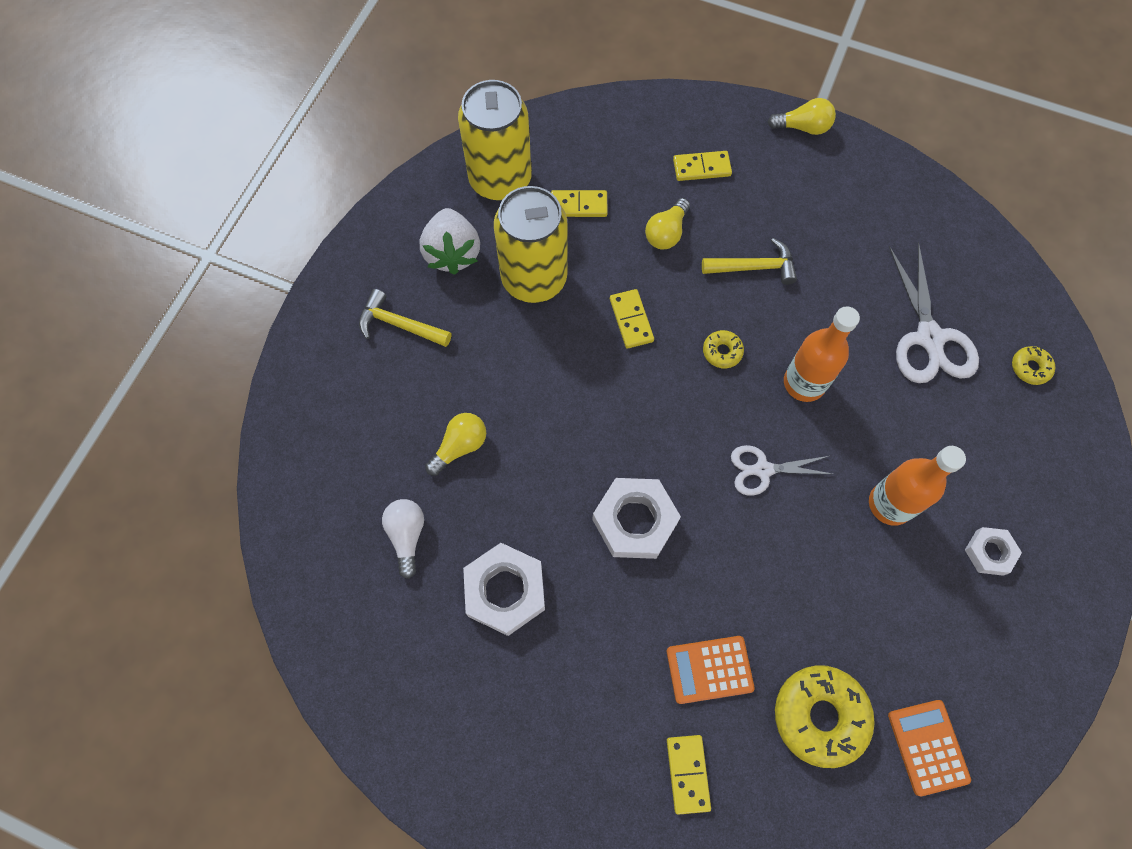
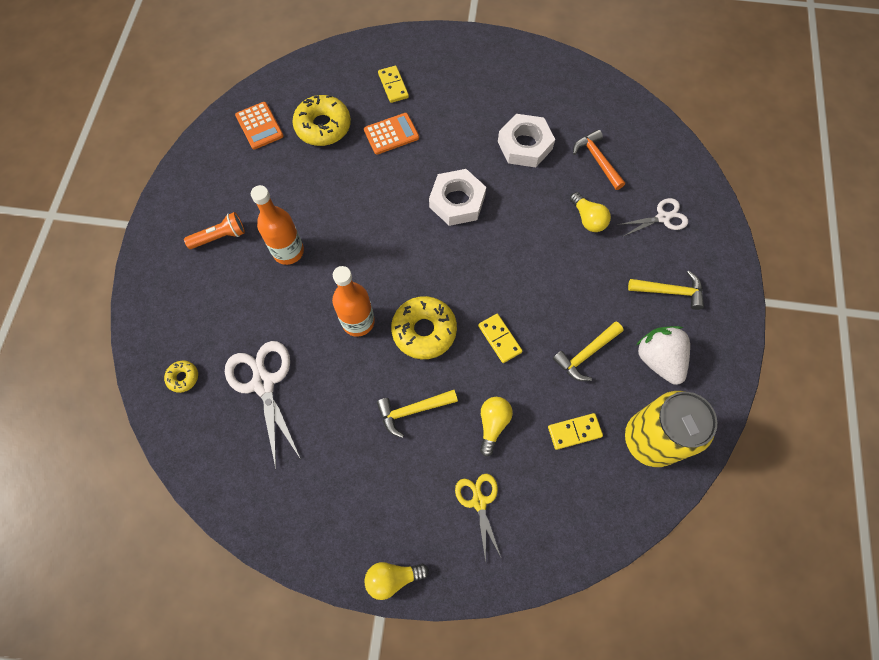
camera: 165 degrees right, 0 degrees up
(407, 536) = (597, 160): white light bulb -> orange hammer
(460, 446) = (588, 219): yellow light bulb -> yellow light bulb turned 60 degrees counterclockwise
(534, 279) = (586, 354): yellow can -> yellow hammer
(701, 167) = (479, 501): yellow domino -> yellow scissors
(722, 352) = (424, 331): yellow donut -> yellow donut, size x2.05
(762, 470) = (378, 253): white scissors -> white scissors (663, 217)
(989, 552) = (220, 237): white nut -> orange flashlight

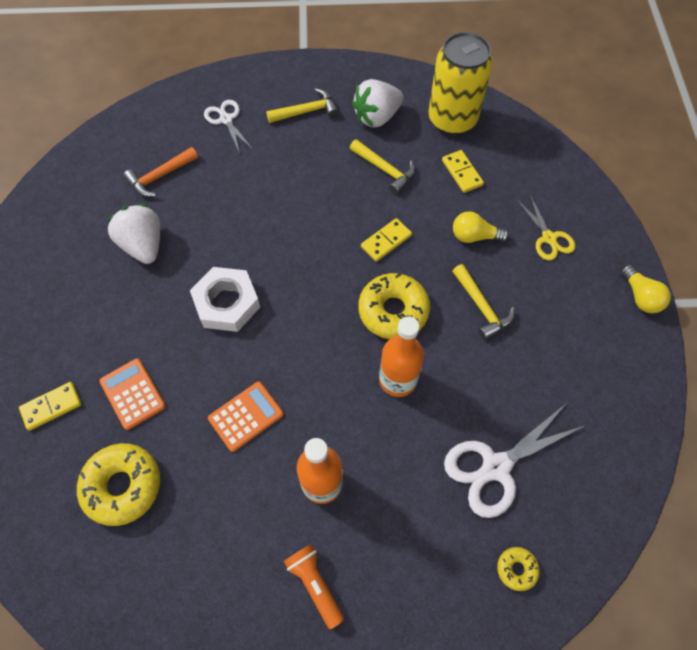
camera: 100 degrees left, 5 degrees down
(259, 126) = (124, 581): orange calculator -> orange calculator (246, 416)
(479, 501) = (549, 238): yellow scissors -> yellow scissors turned 90 degrees counterclockwise
(524, 145) = (143, 245): white nut -> white strawberry
(588, 219) = (235, 179): yellow light bulb -> none
(670, 291) = (306, 111): yellow hammer -> yellow hammer turned 75 degrees clockwise

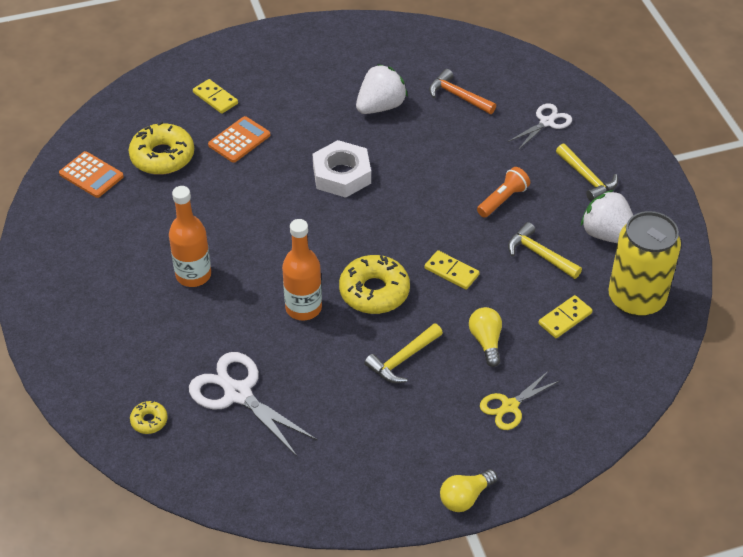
camera: 75 degrees right, 15 degrees down
(246, 416) = (239, 213): orange calculator -> orange calculator (91, 175)
(315, 584) = (111, 288): orange flashlight -> orange flashlight (503, 200)
(385, 170) = (539, 254): yellow hammer -> yellow hammer turned 105 degrees clockwise

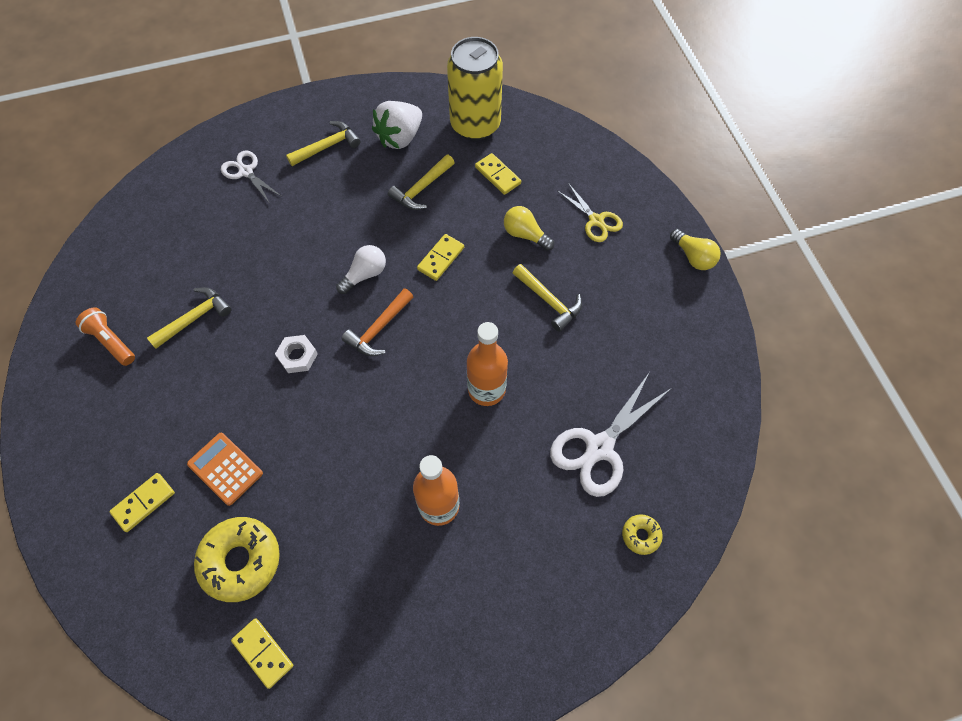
camera: 90 degrees left, 15 degrees up
(91, 175) = (263, 653): orange calculator -> yellow domino
(342, 175) = (297, 356): white nut -> white nut, size x0.57
(374, 291) = (465, 325): yellow donut -> none
(380, 106) = (194, 318): white strawberry -> yellow hammer
(430, 215) = (365, 274): none -> white light bulb
(458, 96) = (192, 245): orange hammer -> orange hammer (379, 329)
(486, 341) = (525, 234): yellow light bulb -> yellow light bulb turned 45 degrees clockwise
(503, 200) = (349, 213): orange flashlight -> orange flashlight (111, 341)

